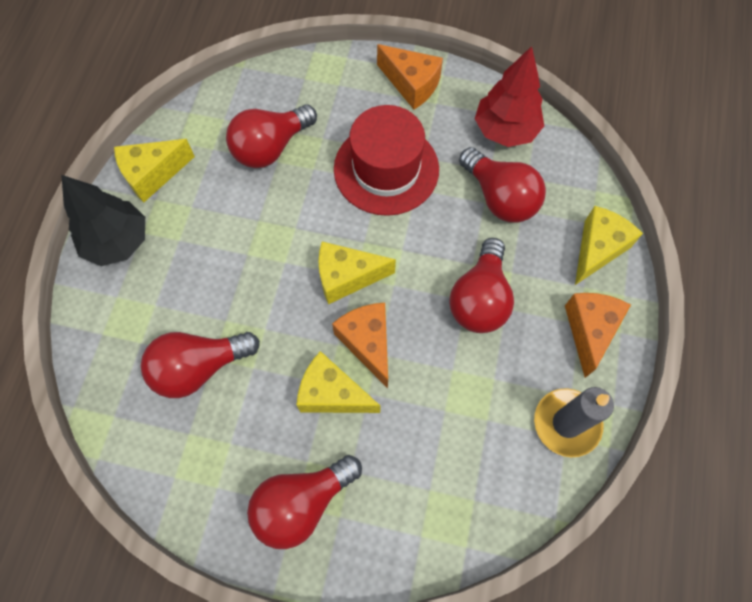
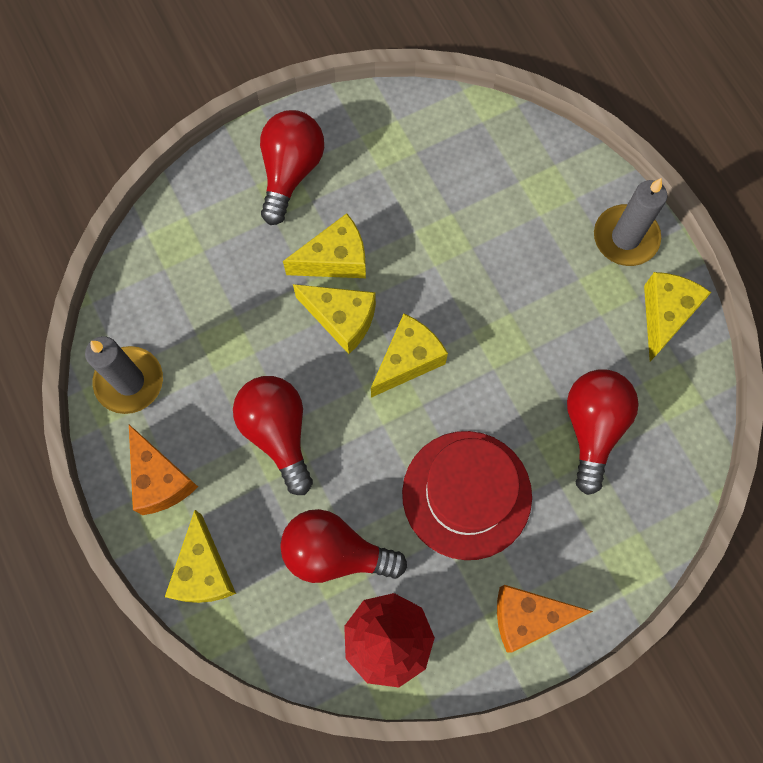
camera: 140 degrees right, 5 degrees up
(118, 242) = (625, 237): black tree -> grey candle
(199, 367) = (456, 199): red light bulb -> none
(368, 343) = (341, 320): orange cheese -> yellow cheese

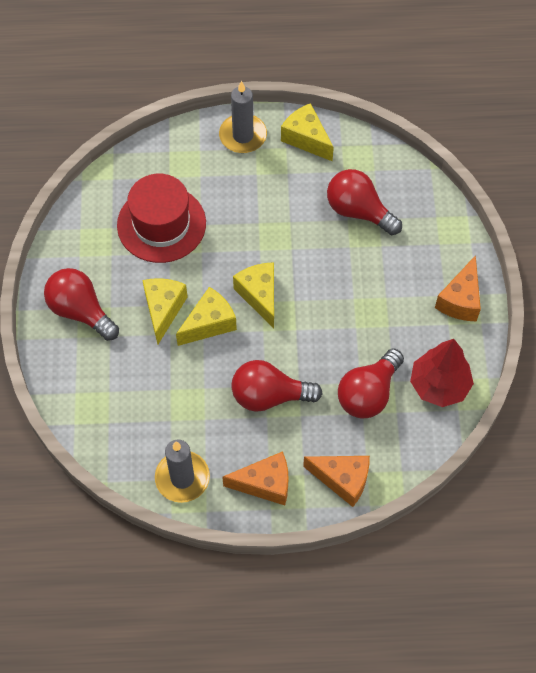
camera: 65 degrees left, 10 degrees down
(203, 571) = (342, 480): yellow cheese -> orange cheese
(466, 494) = (367, 300): red hat -> red hat (161, 224)

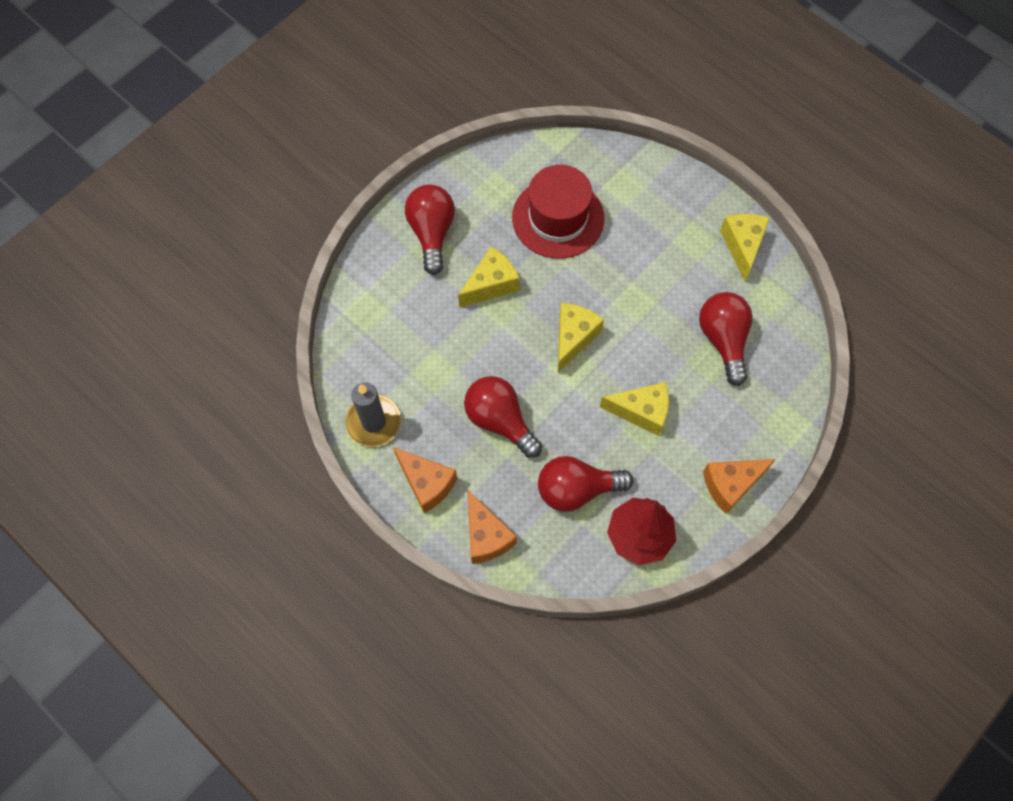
camera: 45 degrees right, 5 degrees up
(209, 324) = (513, 325): yellow cheese -> yellow cheese (641, 412)
(243, 136) = (693, 201): grey candle -> none

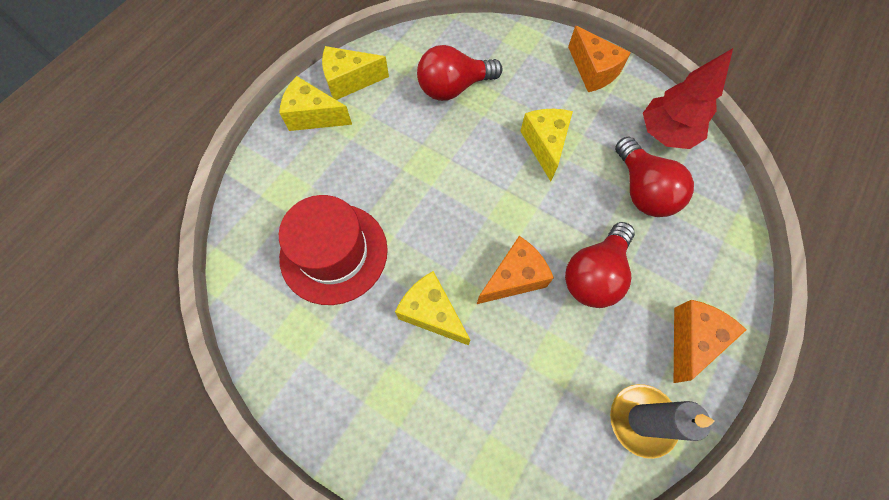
camera: 100 degrees left, 0 degrees up
(432, 233) = (370, 401): red light bulb -> none
(486, 536) = (722, 266): orange cheese -> orange cheese (514, 278)
(573, 338) = (480, 215): yellow cheese -> yellow cheese (313, 116)

